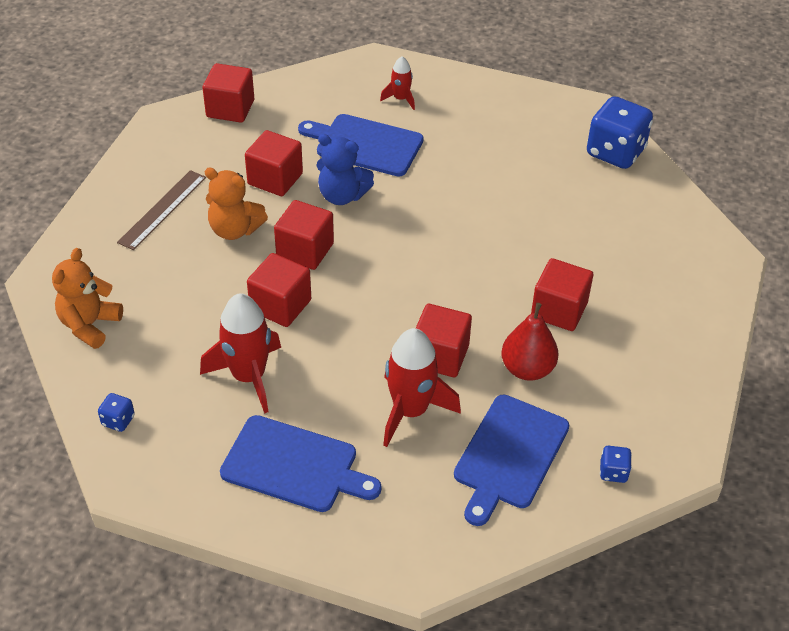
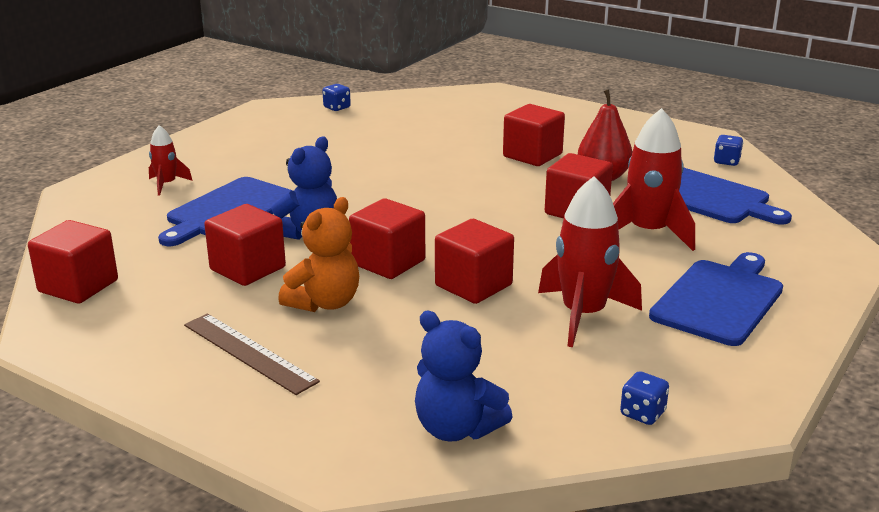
camera: 75 degrees left, 20 degrees down
(89, 325) = (456, 428): orange teddy bear -> blue teddy bear
(615, 152) = (337, 108): blue dice -> blue dice, size x0.44

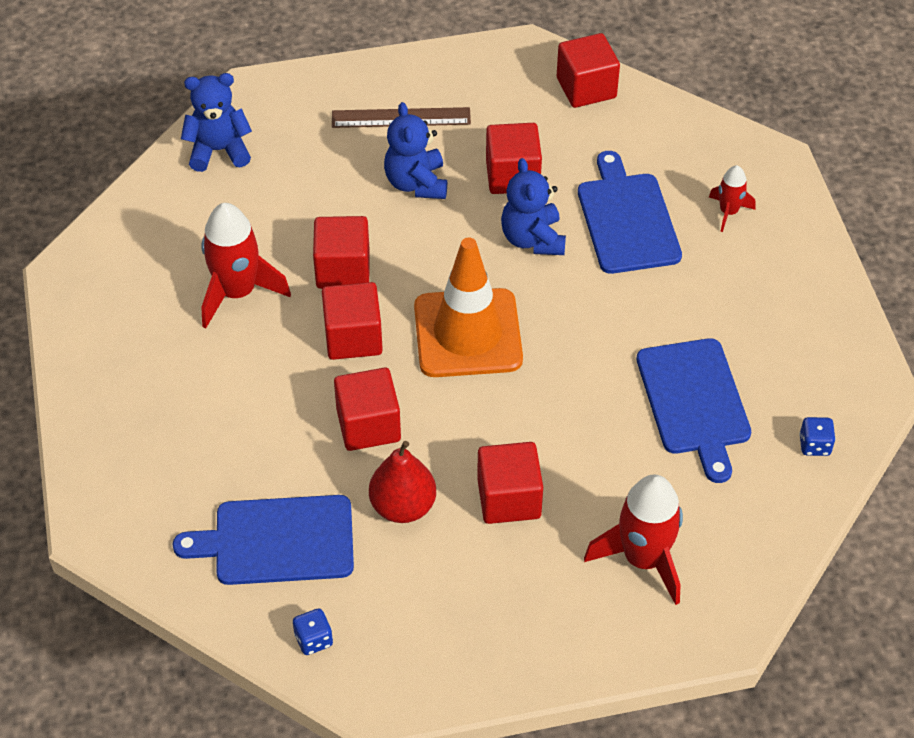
camera: 135 degrees right, 25 degrees up
(324, 303) = (416, 183): orange teddy bear -> blue teddy bear
(388, 262) = (430, 250): red cube -> red cube (353, 337)
(440, 215) = (468, 333): none -> orange traffic cone
(642, 413) = (125, 231): blue dice -> none
(648, 233) = (280, 435): red rocket -> red rocket (643, 559)
(719, 300) = (156, 379): blue cutting board -> blue cutting board (694, 401)

